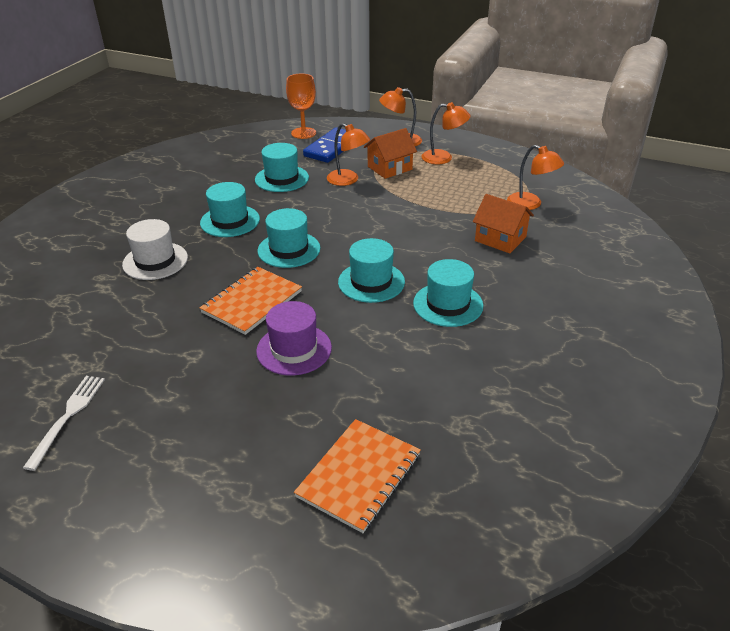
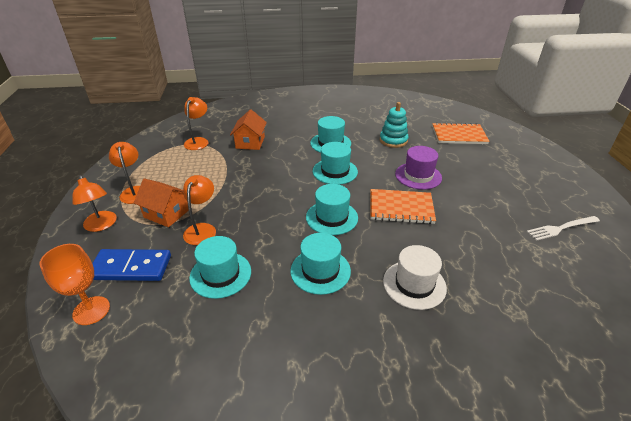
camera: 120 degrees left, 0 degrees up
(407, 374) = (393, 140): none -> turquoise stacking toy

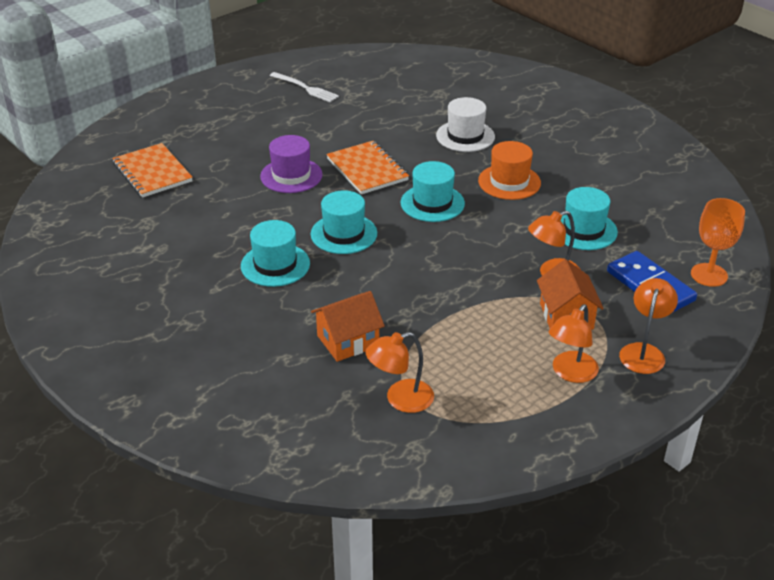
camera: 125 degrees left, 0 degrees up
(320, 271) = (509, 182): turquoise hat -> orange hat
(393, 140) = (216, 216): turquoise stacking toy -> none

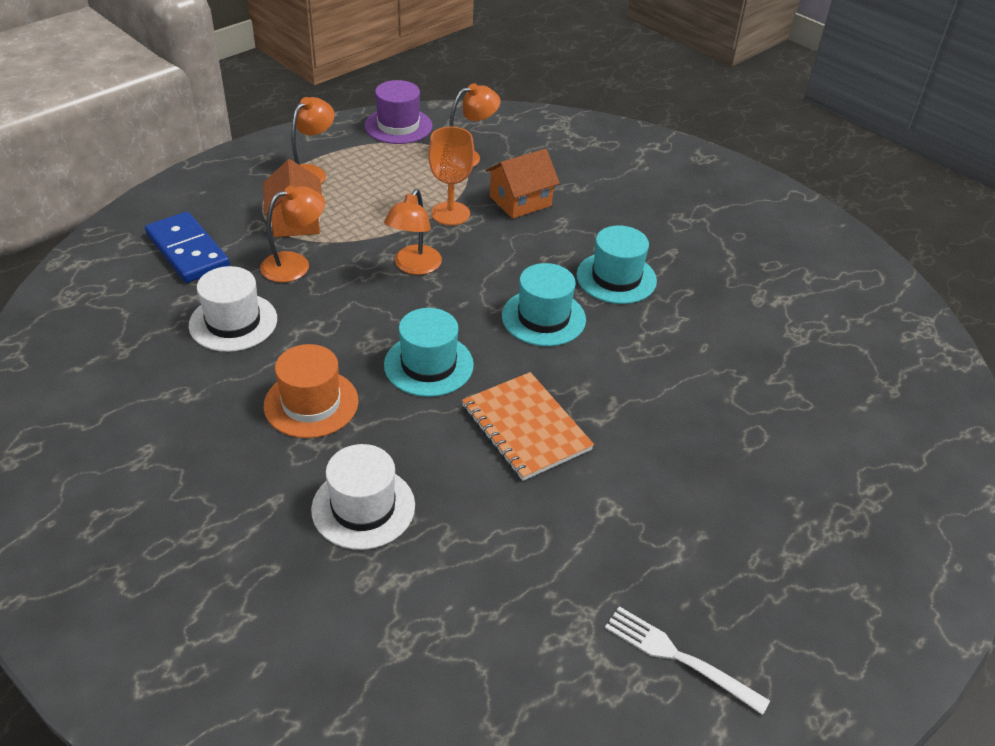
camera: 175 degrees right, 5 degrees up
(152, 172) = (845, 421): orange notebook -> none
(291, 176) = (638, 415): purple hat -> purple hat (398, 126)
(583, 230) = (233, 322): turquoise hat -> white hat
(643, 352) = (231, 189): orange lamp -> orange lamp (414, 267)
(709, 275) = (110, 263): orange goblet -> orange goblet (450, 213)

